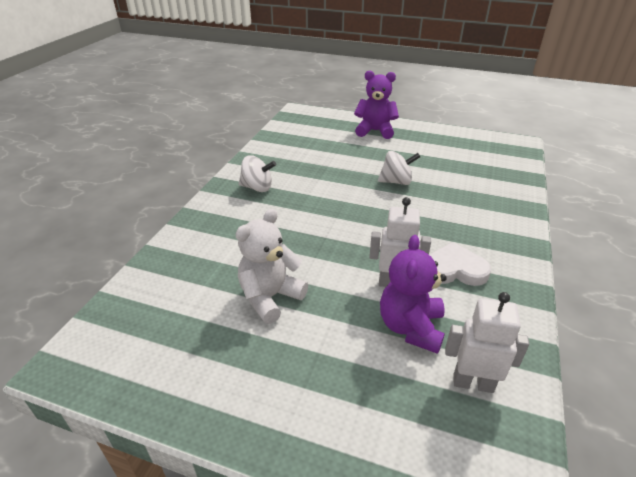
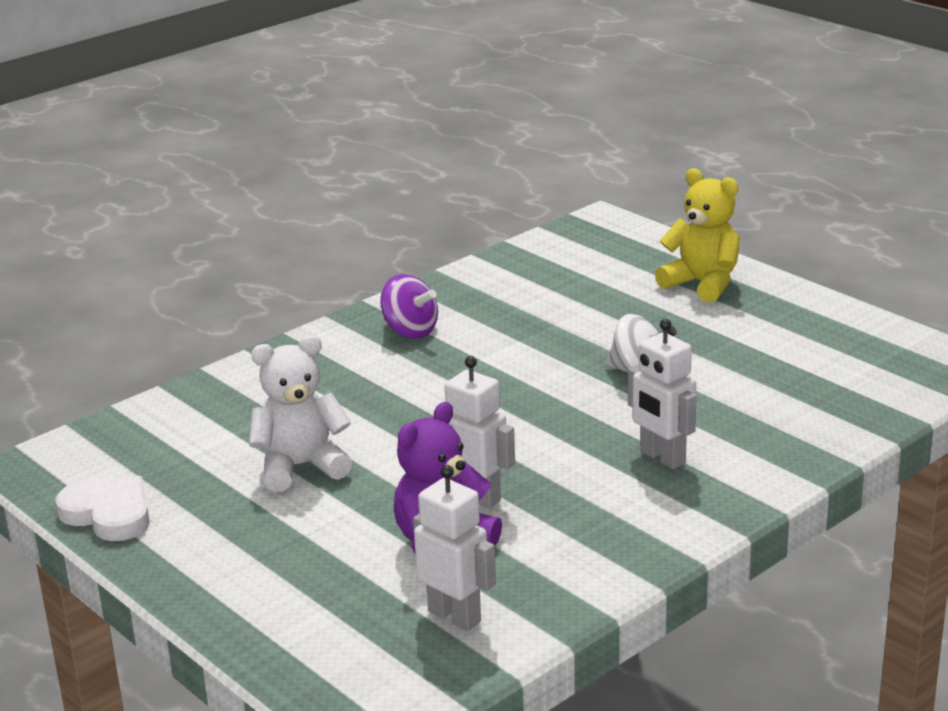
camera: 30 degrees right, 10 degrees down
(257, 188) = (410, 331): white spinning top -> purple spinning top
(375, 131) = (702, 284): purple teddy bear -> yellow teddy bear
(454, 269) = (582, 505): white heart -> white heart (109, 514)
(459, 226) = (662, 458): none -> white robot

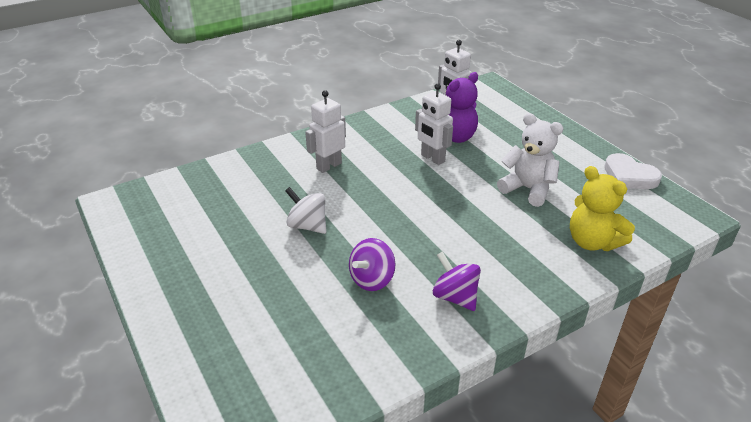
camera: 170 degrees left, 10 degrees up
(300, 467) = (528, 189): white teddy bear -> white teddy bear turned 135 degrees counterclockwise
(519, 332) = (372, 279): none -> purple spinning top
(662, 458) = (329, 166): white robot -> white robot turned 105 degrees counterclockwise
(702, 284) = (203, 312): yellow teddy bear -> yellow teddy bear (592, 242)

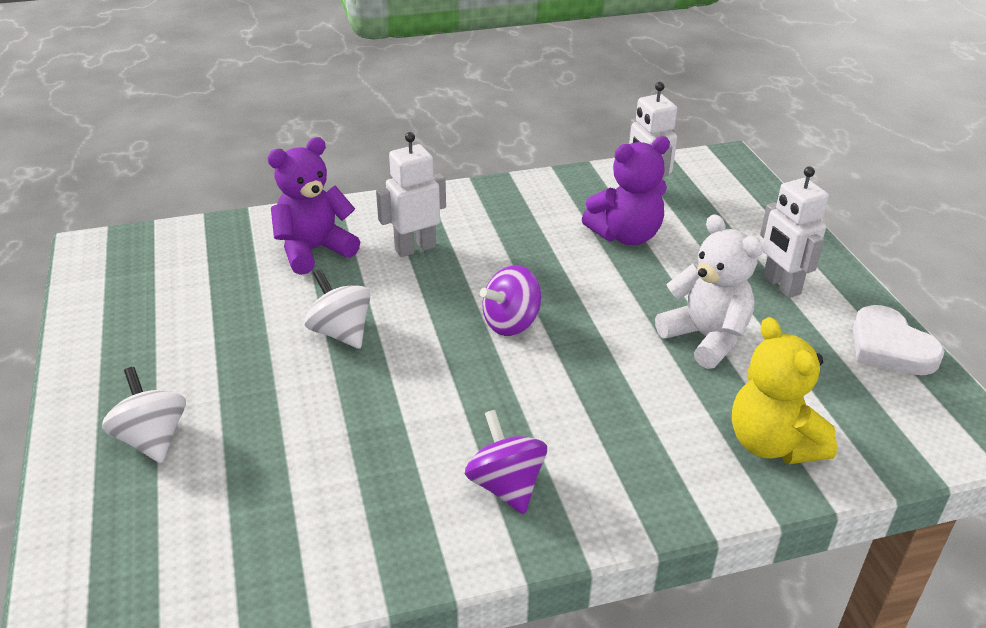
camera: 15 degrees right, 0 degrees up
(217, 316) = (152, 439): none -> white spinning top
(264, 178) = (314, 250): none -> purple teddy bear
(372, 279) = (394, 432): purple spinning top -> purple spinning top (511, 323)
(432, 158) = (577, 263): white robot -> white robot (781, 285)

